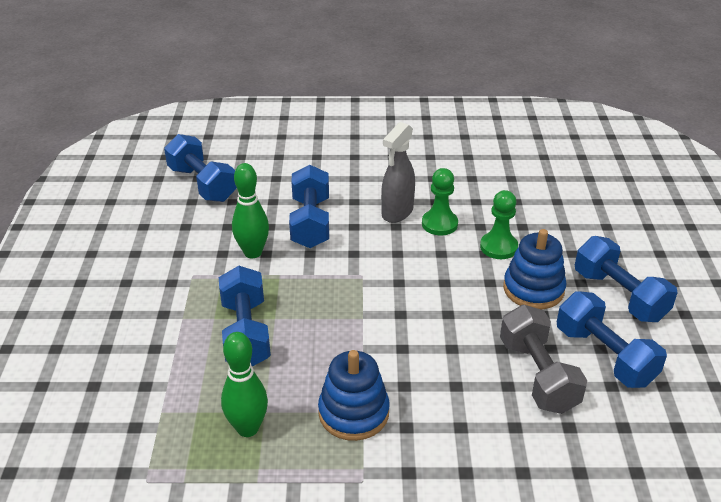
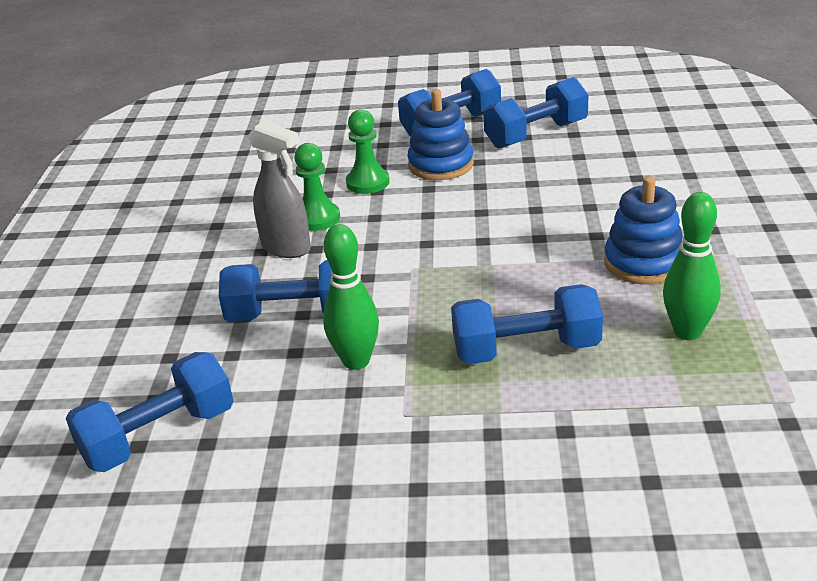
camera: 85 degrees left, 5 degrees down
(538, 375) = (567, 165): grey dumbbell -> none

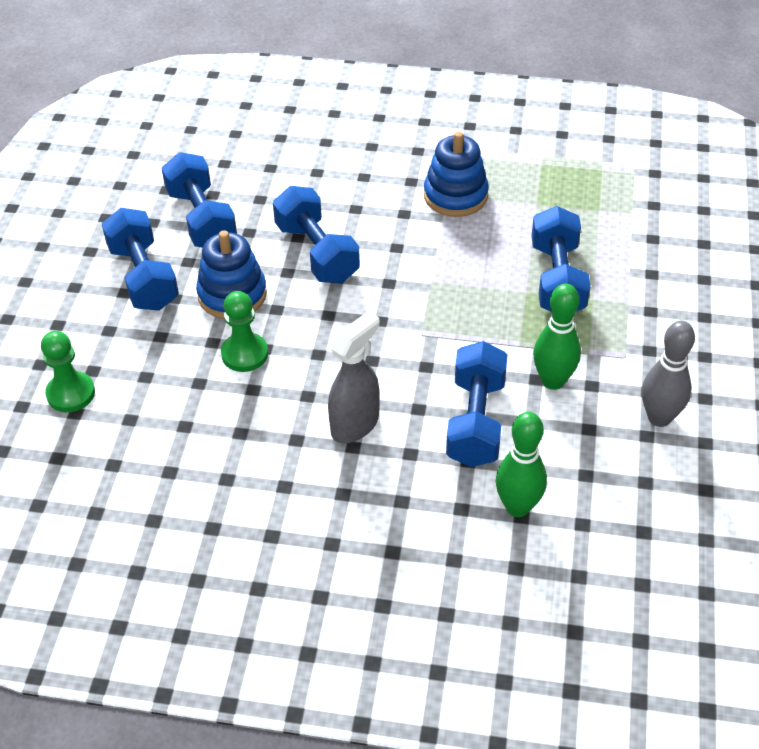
camera: 85 degrees left, 15 degrees up
(159, 436) = (634, 516): blue dumbbell -> blue dumbbell (317, 252)
(305, 449) = (659, 418): none -> grey bowling pin
(317, 218) = (304, 398): green pawn -> green pawn (71, 393)
(687, 332) = (551, 193): green bowling pin -> green bowling pin (517, 507)

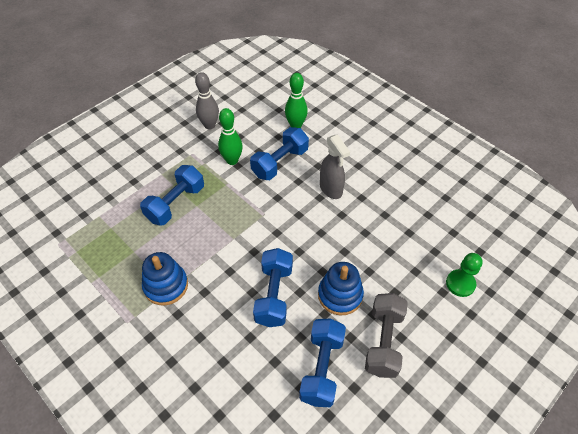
camera: 145 degrees left, 5 degrees up
(143, 277) = (383, 341): blue dumbbell -> grey dumbbell
(244, 354) = (357, 253): green pawn -> none
(355, 424) = (331, 189): grey spray bottle -> grey spray bottle turned 105 degrees counterclockwise

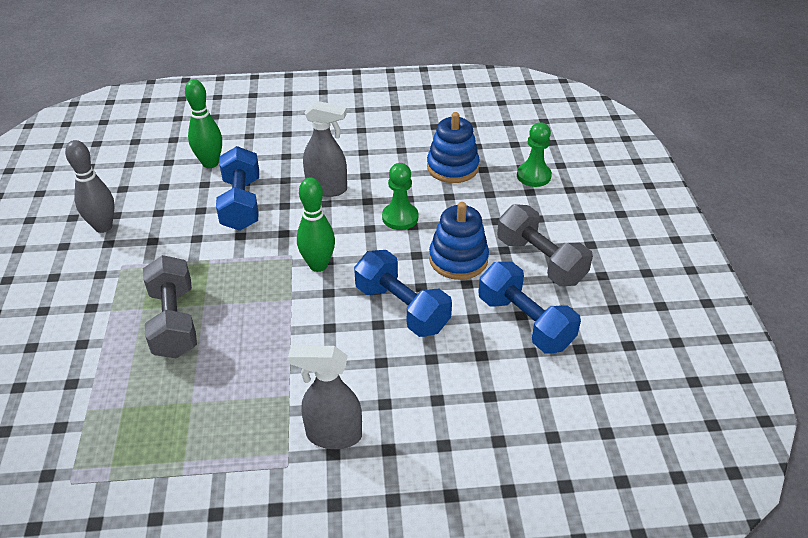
camera: 50 degrees left, 10 degrees down
(160, 328) = (333, 435): none -> grey spray bottle
(166, 285) = (280, 397): blue stacking toy -> blue stacking toy (452, 167)
(175, 203) = (174, 322): blue dumbbell -> grey dumbbell
(232, 160) = (183, 238): green bowling pin -> green bowling pin (318, 265)
(344, 240) = (400, 218): none -> green pawn

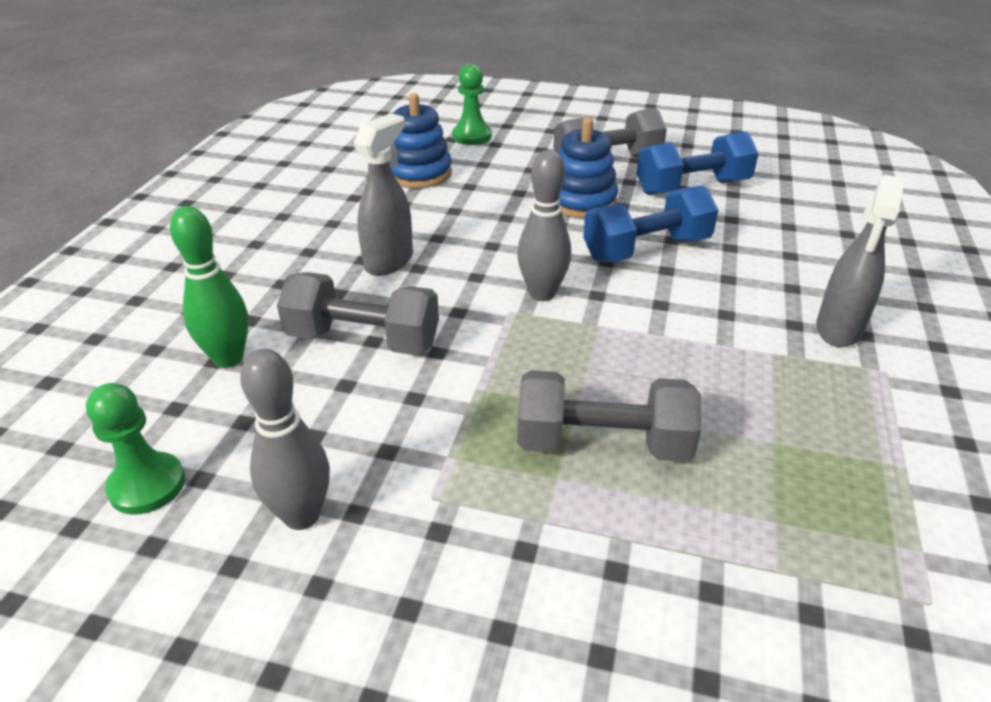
camera: 70 degrees left, 5 degrees down
(241, 204) = (363, 340): blue dumbbell -> grey dumbbell
(318, 265) = (542, 293): green bowling pin -> grey bowling pin
(400, 218) = (487, 222): green pawn -> green pawn (147, 485)

